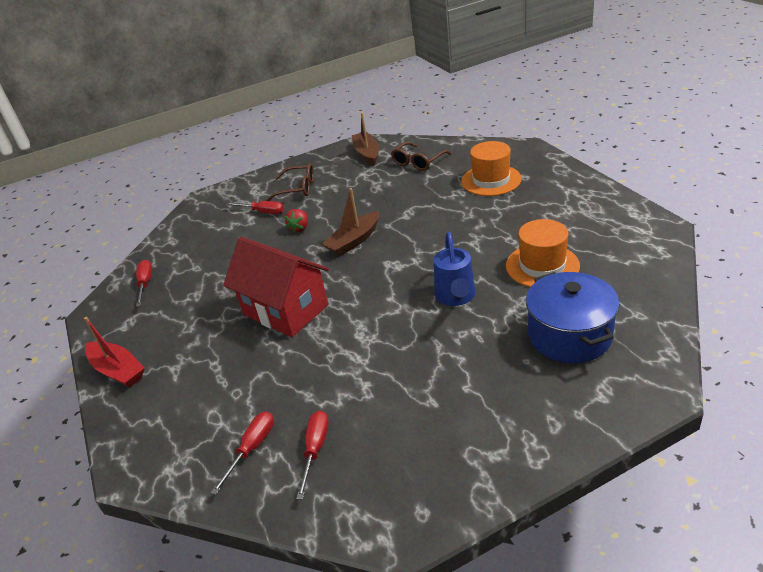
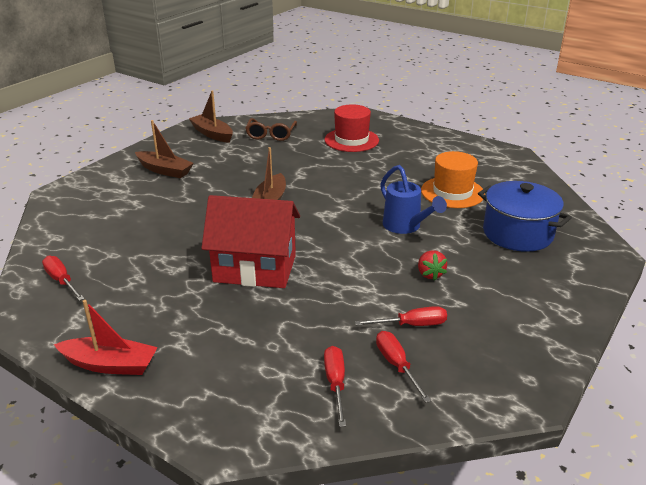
camera: 35 degrees left, 5 degrees down
(263, 212) = (145, 195): red screwdriver -> red screwdriver (411, 325)
(297, 188) = (165, 170): brown glasses -> brown boat
(300, 228) = (201, 202): red strawberry -> red strawberry (430, 274)
(491, 180) = (351, 140): orange hat -> red hat

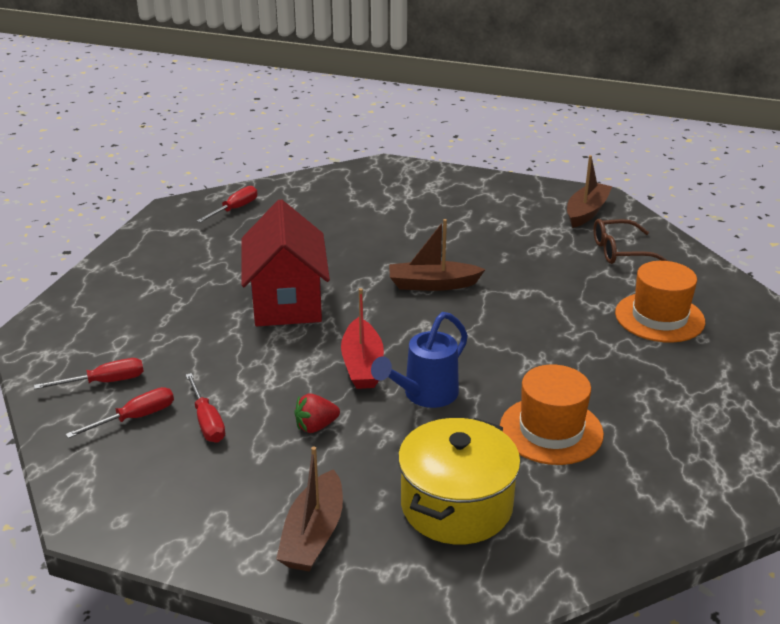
camera: 75 degrees right, 0 degrees up
(110, 364) = (122, 261): red boat -> red boat (362, 365)
(165, 170) = (468, 205): brown boat -> brown boat (313, 534)
(351, 140) = (659, 317): red hat -> orange hat
(517, 233) = (456, 505): blue pot -> yellow pot

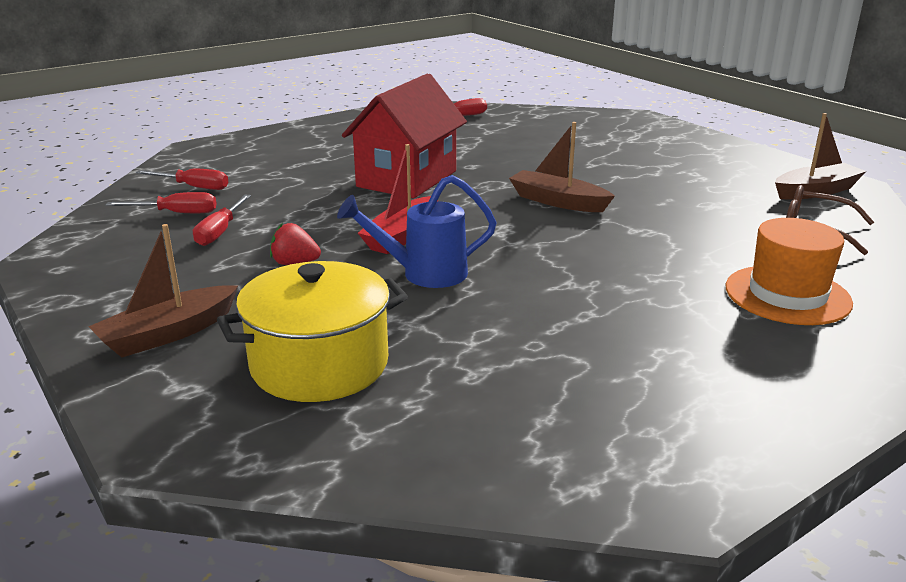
camera: 35 degrees right, 5 degrees down
(551, 430) = (509, 344): orange hat -> none

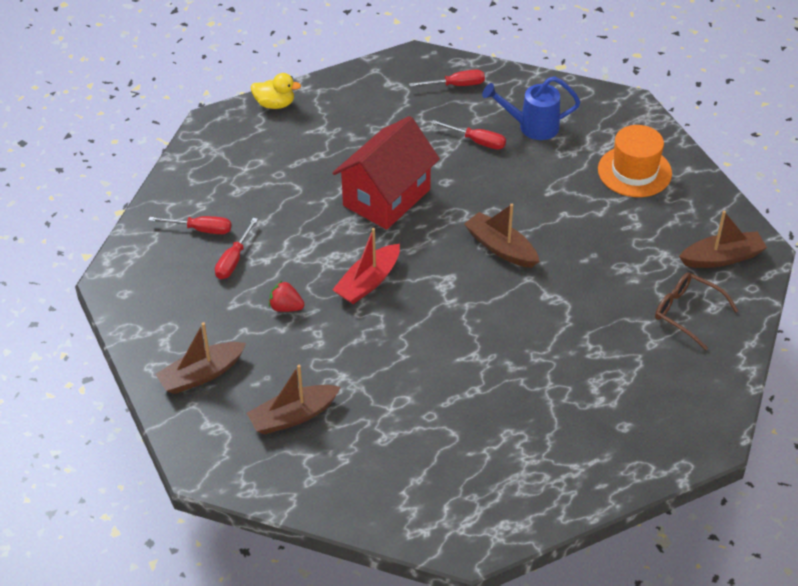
camera: 10 degrees right, 20 degrees up
(193, 187) = (213, 191): red screwdriver -> red screwdriver (477, 141)
(266, 135) = (275, 104): none -> yellow duck
(319, 364) = (293, 416): yellow pot -> brown boat
(424, 274) = (374, 332): blue watering can -> blue watering can (531, 127)
(787, 295) = (620, 388): orange hat -> orange hat (634, 171)

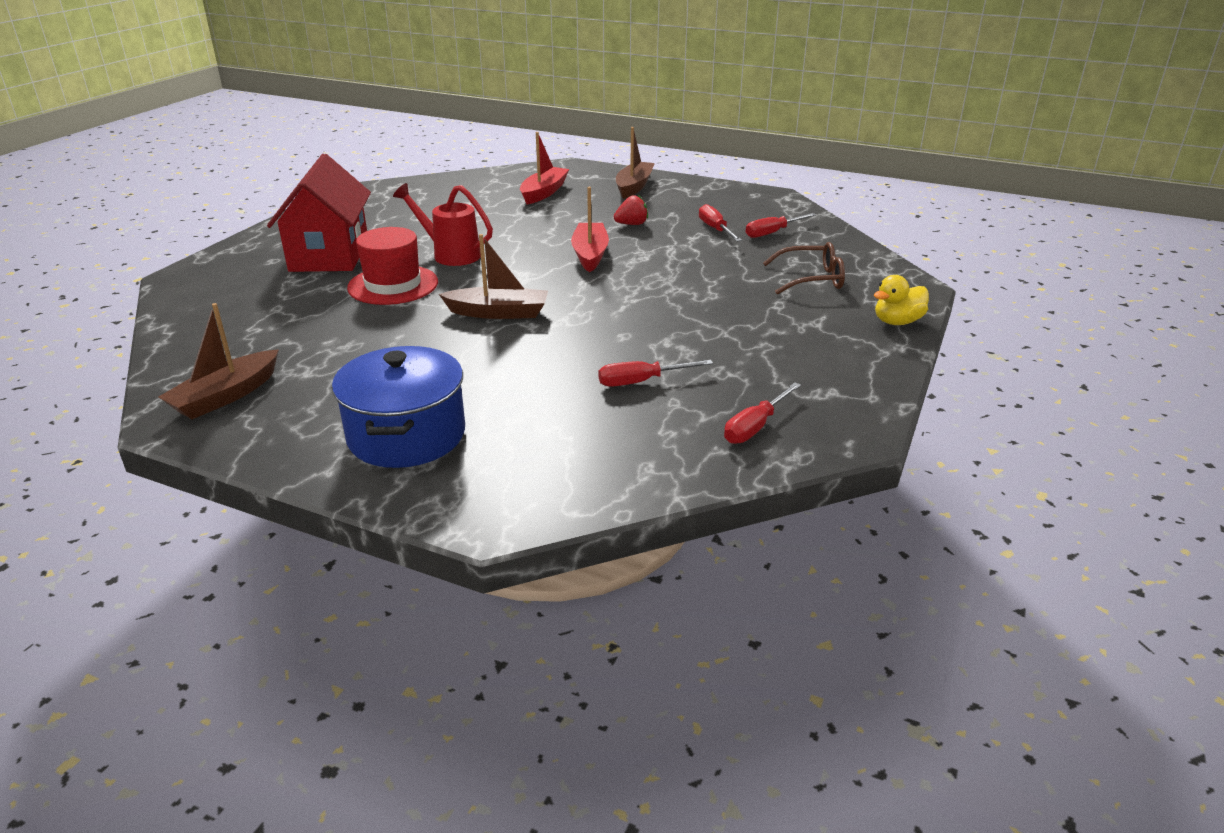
camera: 140 degrees right, 15 degrees down
(293, 416) = (543, 192): brown boat -> red boat
(386, 197) = (661, 303): red house -> red house (330, 255)
(473, 347) = (450, 254): none -> red watering can
(531, 127) = (597, 425): blue watering can -> none
(549, 326) = (393, 285): none -> red hat
(634, 171) = (406, 435): orange hat -> blue pot
(687, 313) = (248, 339): brown glasses -> brown glasses (811, 279)

